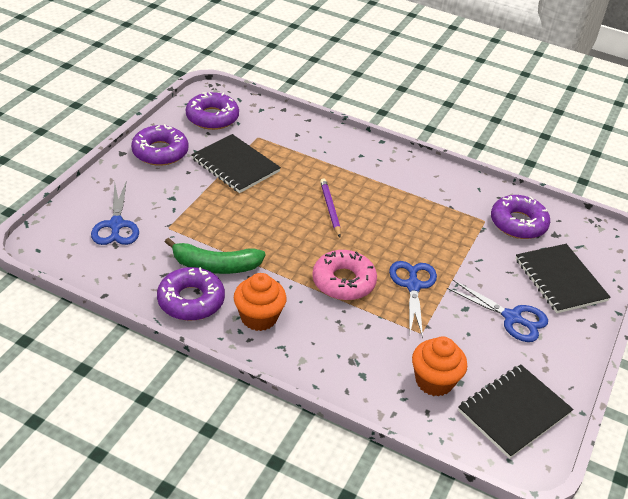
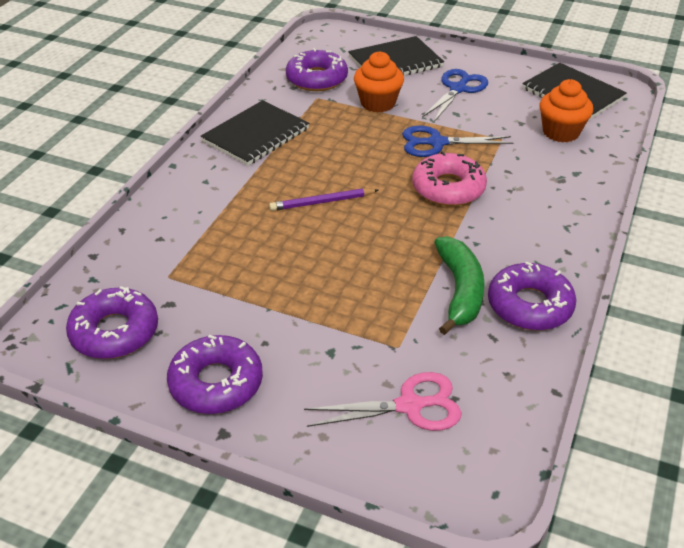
camera: 90 degrees left, 0 degrees up
(116, 225) = (409, 406): blue scissors -> pink scissors
(235, 165) = (242, 293): black notebook -> black notebook (256, 135)
(259, 317) = (531, 247): orange cupcake -> orange cupcake (378, 103)

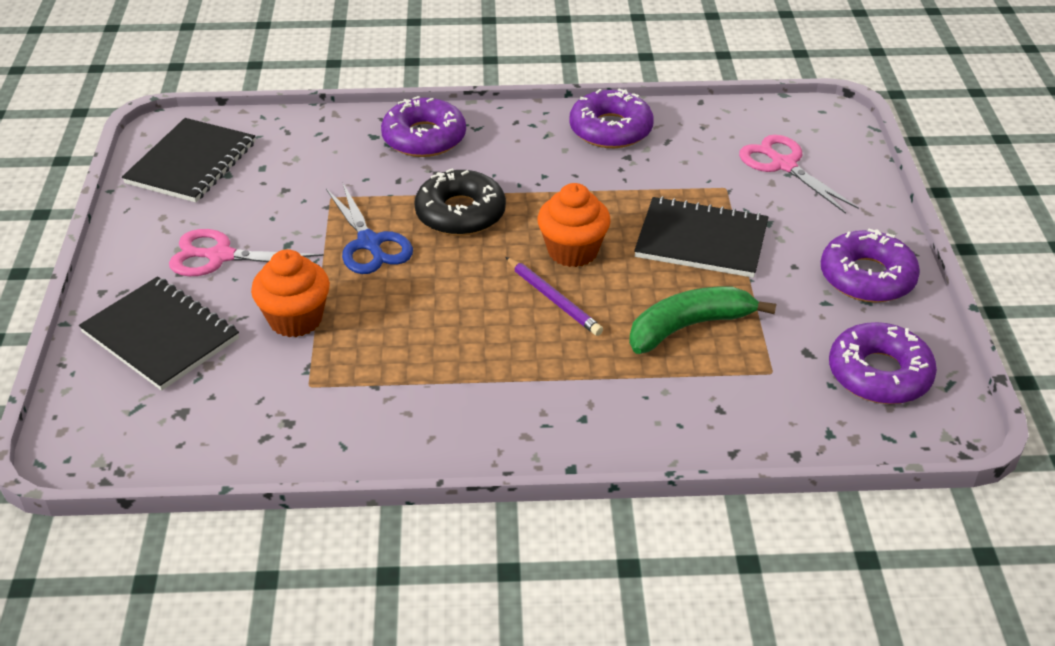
camera: 115 degrees left, 0 degrees up
(256, 135) = (446, 411): black notebook -> black notebook (701, 240)
(317, 79) = (251, 405): purple donut -> purple donut (424, 138)
(448, 188) = (460, 213): pink donut -> black donut
(458, 89) = (220, 256): blue scissors -> pink scissors
(459, 291) = (623, 170): green banana -> green banana (689, 327)
(561, 132) = (292, 158): orange cupcake -> orange cupcake (573, 251)

